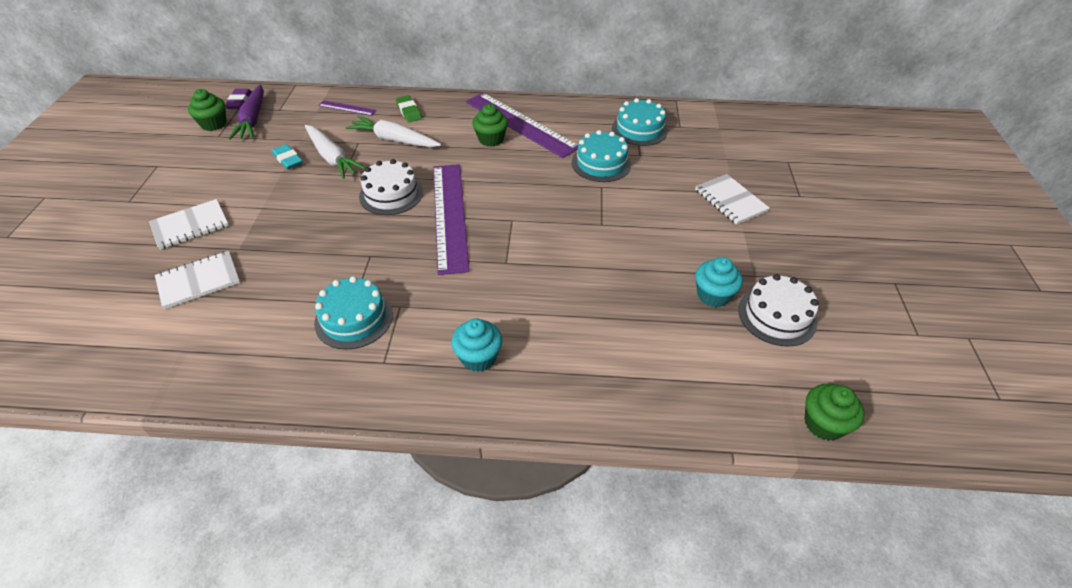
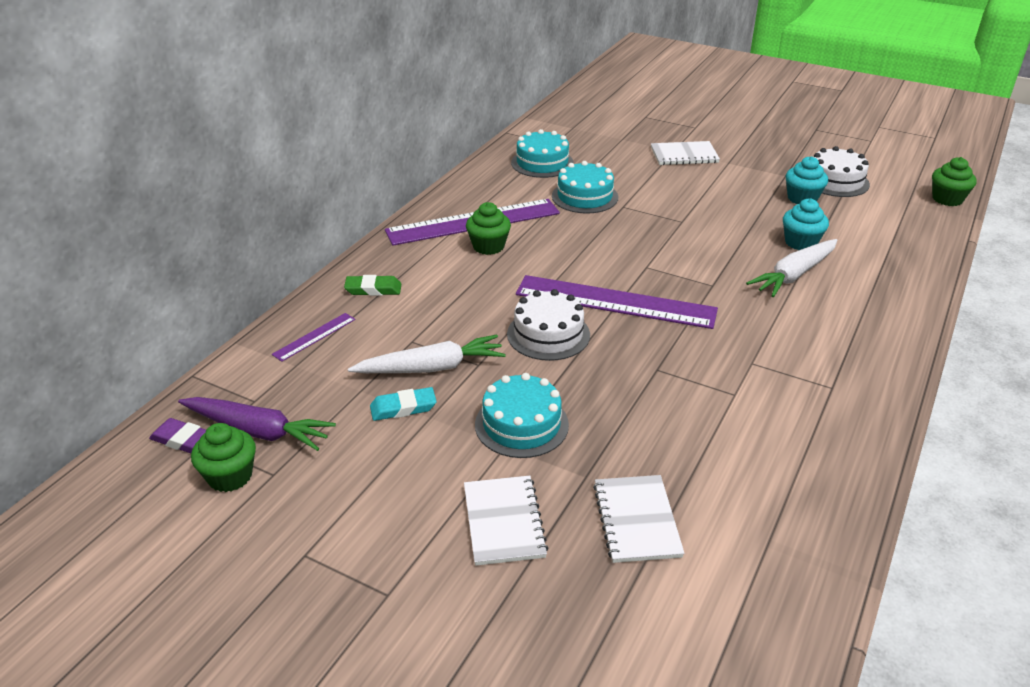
camera: 65 degrees left, 10 degrees down
(354, 318) = (760, 397): turquoise cake -> turquoise cake (521, 424)
(394, 140) = (431, 312): white carrot -> white carrot (794, 275)
(478, 357) = (841, 329): turquoise cupcake -> turquoise cupcake (800, 242)

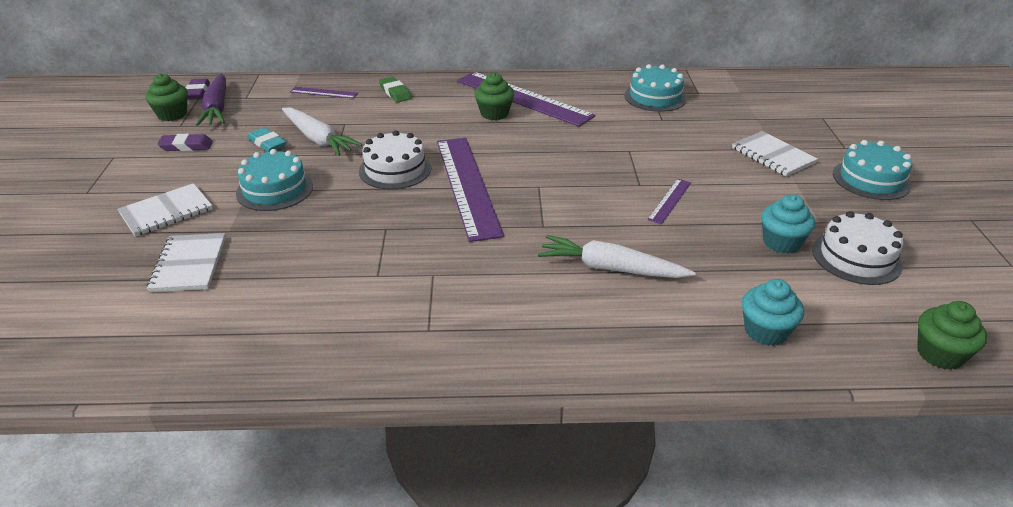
camera: 60 degrees right, 0 degrees up
(343, 477) = (186, 146): none -> purple eraser
(585, 196) = (622, 129): turquoise cake -> turquoise cake (871, 179)
(636, 520) = (189, 264): white notebook -> white notebook turned 60 degrees counterclockwise
(716, 218) = (669, 201): none -> purple ruler
(800, 242) = (682, 260): turquoise cupcake -> turquoise cupcake (765, 331)

